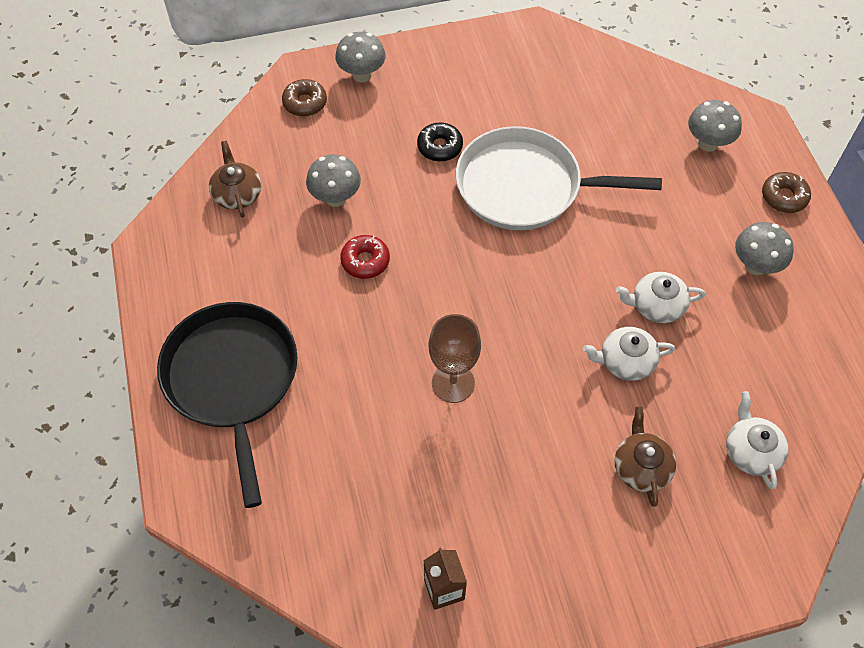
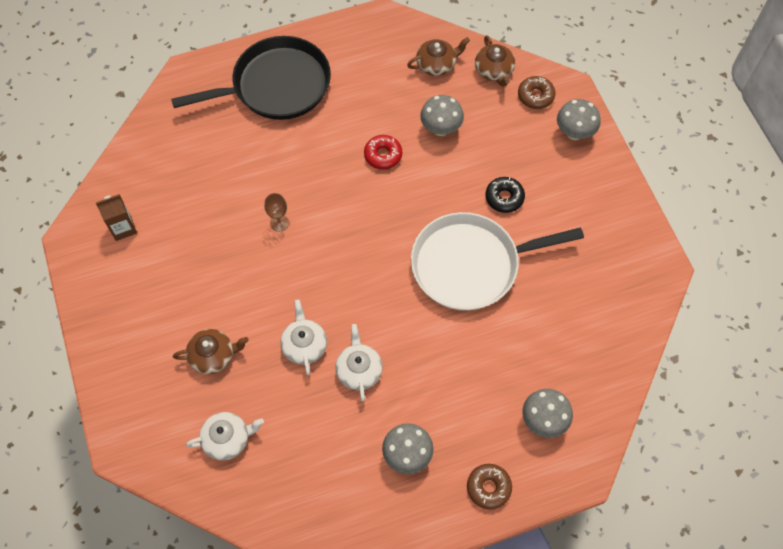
camera: 85 degrees right, 5 degrees up
(259, 137) = (494, 70): none -> brown teapot
(453, 383) = (279, 223): brown goblet -> brown goblet, size x0.58
(525, 187) = (470, 265): white pan -> white pan turned 105 degrees counterclockwise

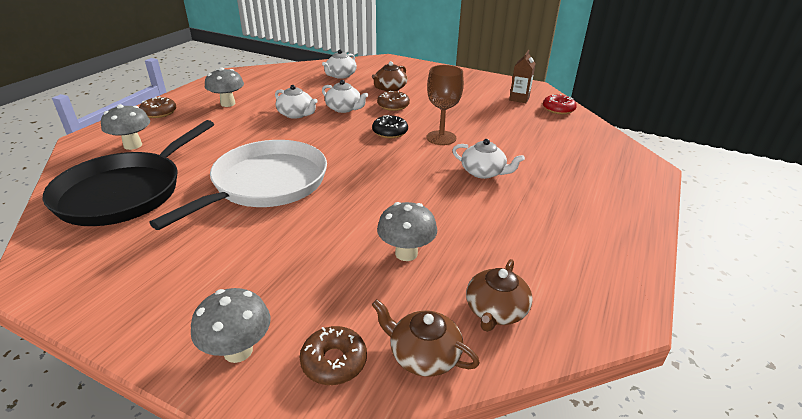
camera: 135 degrees right, 30 degrees down
(253, 313) = (393, 106): none -> brown donut
(276, 86) = (585, 197): black pan -> black pan (125, 192)
(279, 223) = (441, 138): brown goblet -> brown goblet, size x1.72
(305, 157) = (483, 172): none -> white teapot
(383, 155) = (429, 205): red donut -> red donut (558, 109)
(504, 198) = (277, 238): black donut -> black donut (390, 132)

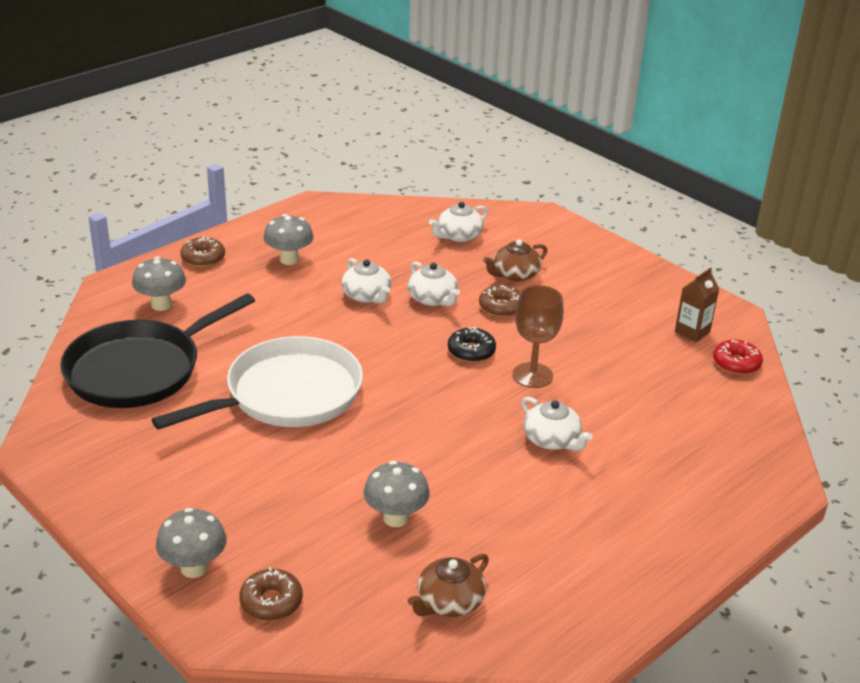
camera: 20 degrees right, 0 degrees up
(423, 355) = (353, 620): brown teapot -> none

